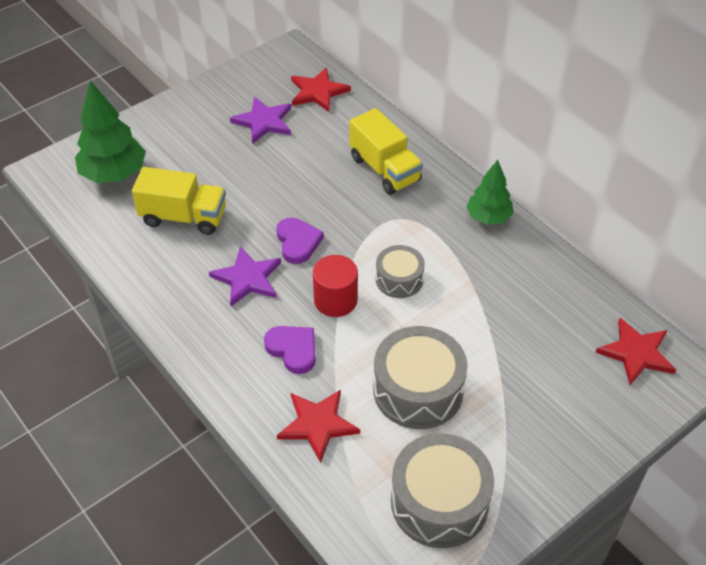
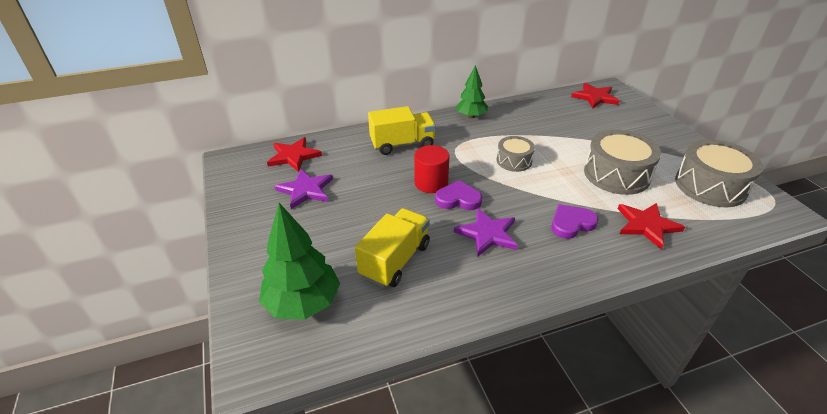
camera: 70 degrees left, 10 degrees down
(335, 300) = (525, 193): red cylinder -> red cylinder (431, 183)

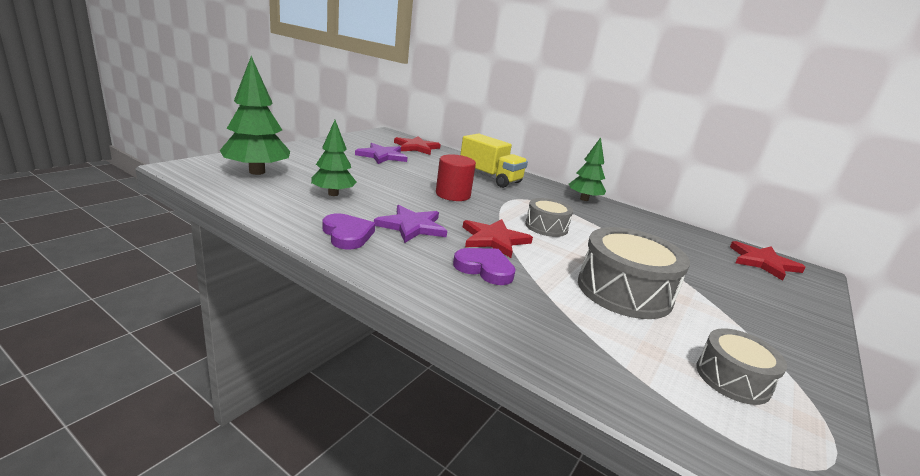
camera: 50 degrees right, 15 degrees down
(395, 260) = (333, 194): yellow truck -> green tree
(458, 199) = (446, 208): purple heart -> purple heart (347, 235)
(646, 225) = (550, 322): red star -> red star (494, 239)
(710, 186) = (732, 378): grey drum -> grey drum, size x0.58

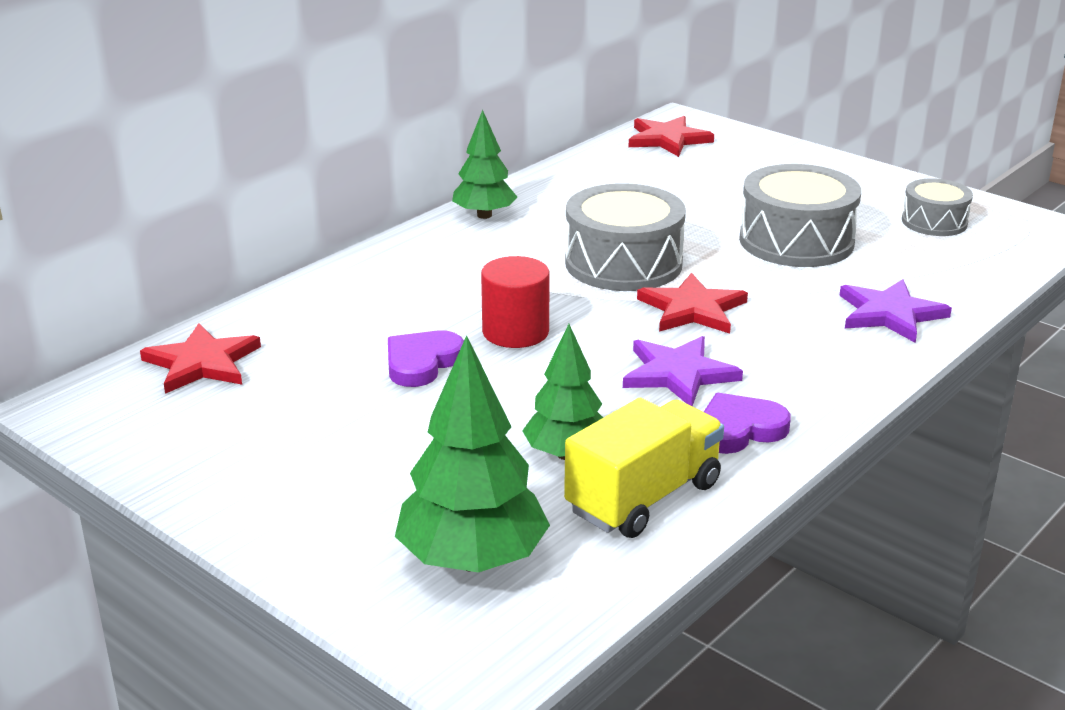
camera: 80 degrees left, 5 degrees up
(382, 156) = (291, 407): purple star -> purple star (890, 314)
(485, 269) = (789, 323): purple heart -> purple heart (422, 362)
(490, 178) = (402, 289): yellow truck -> yellow truck (643, 497)
(546, 227) = (623, 263): grey drum -> grey drum, size x1.73

